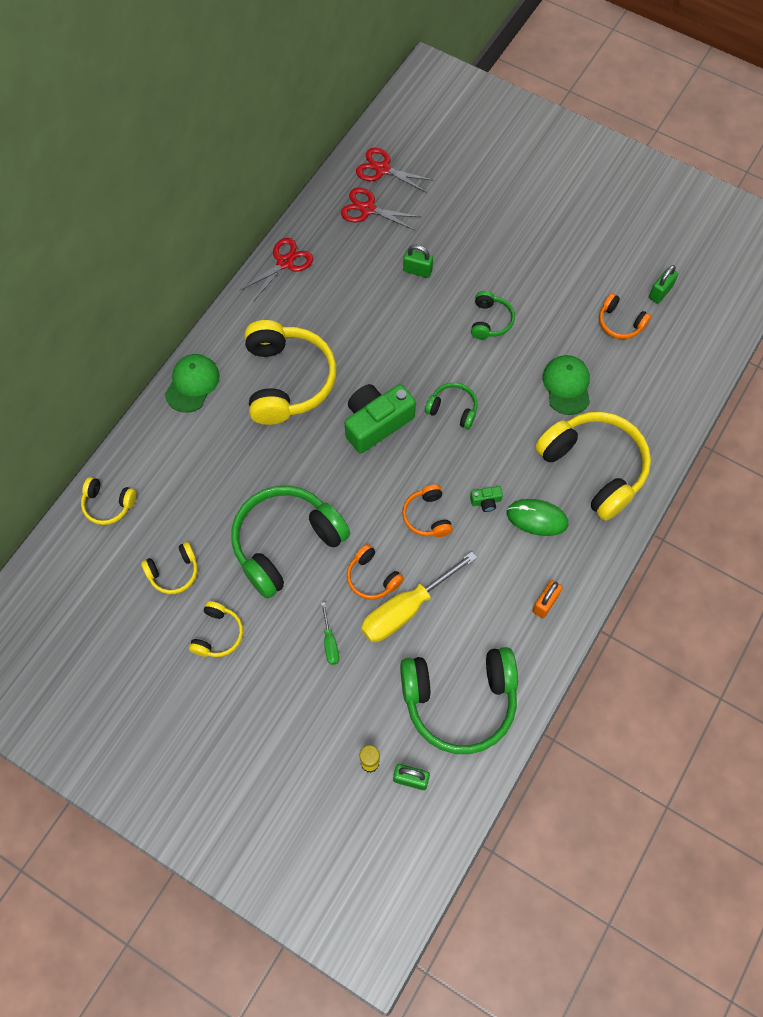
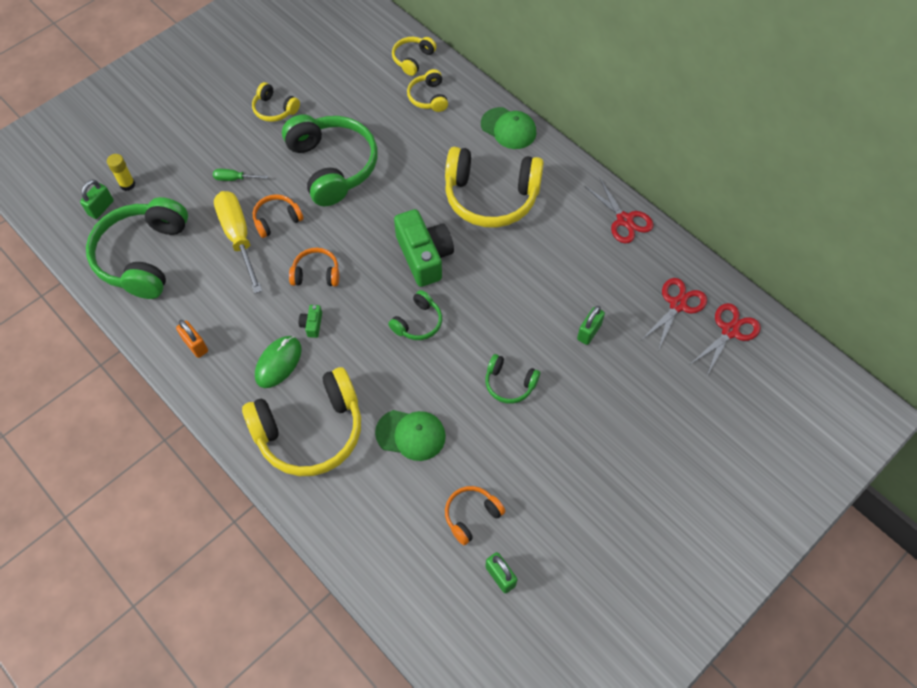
camera: 105 degrees right, 5 degrees down
(174, 572) = (338, 90): yellow headphones -> yellow headphones (428, 97)

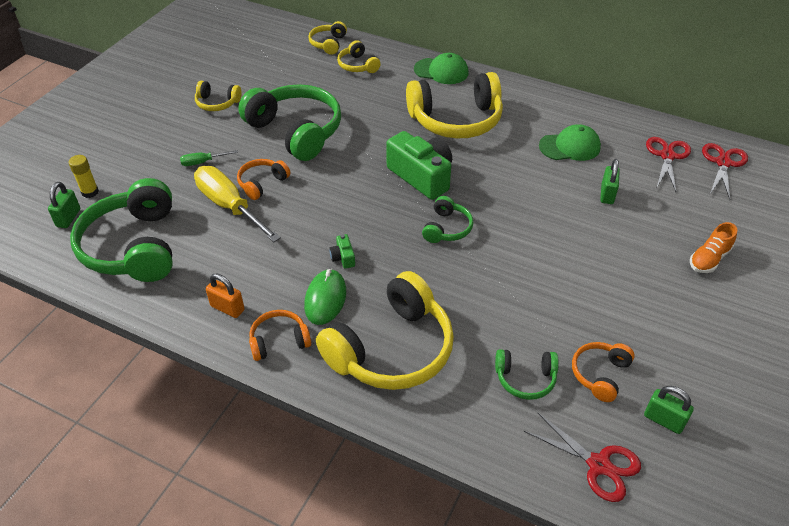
camera: 20 degrees left, 15 degrees down
(316, 273) = (325, 215): orange headphones -> orange headphones (279, 341)
(411, 434) = (496, 322): green cap -> green cap (570, 147)
(509, 384) = (563, 253): green headphones -> green headphones (525, 379)
(624, 220) = (581, 109): red scissors -> red scissors (598, 464)
(642, 435) = (709, 259): none -> orange shoe

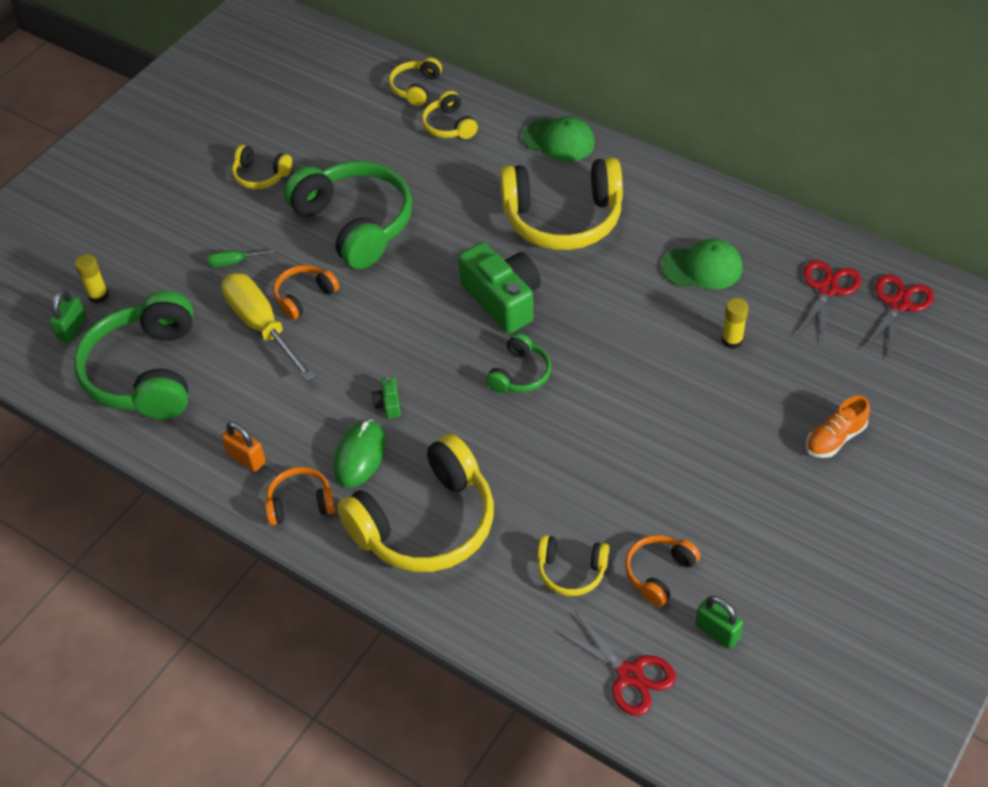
camera: 10 degrees right, 5 degrees up
(525, 379) = (571, 571): green headphones -> yellow headphones
(607, 194) = (732, 340): green padlock -> yellow glue stick

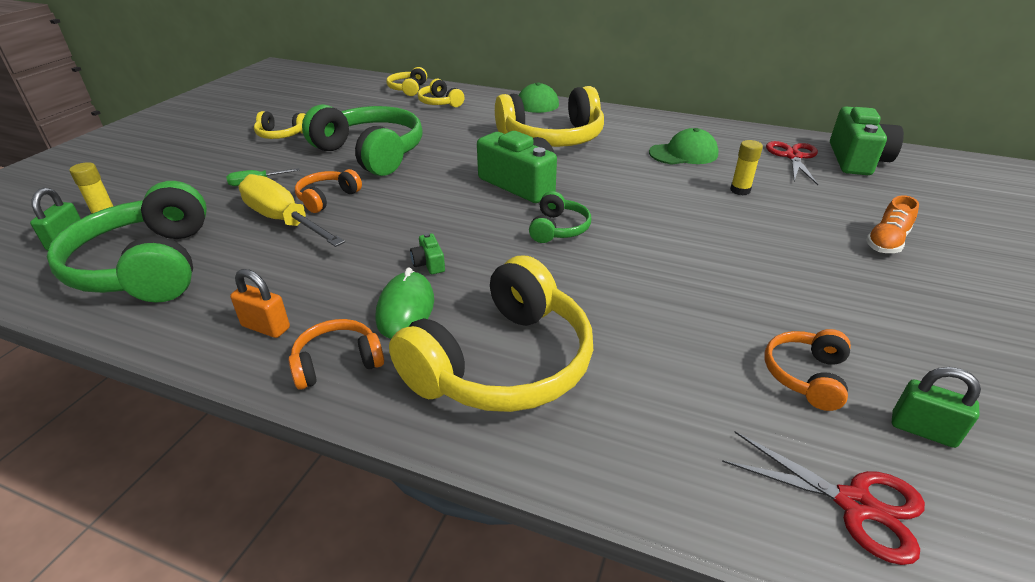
camera: 15 degrees left, 15 degrees down
(571, 571) = (702, 388): yellow headphones -> none
(898, 304) = (856, 160): red scissors -> green camera

